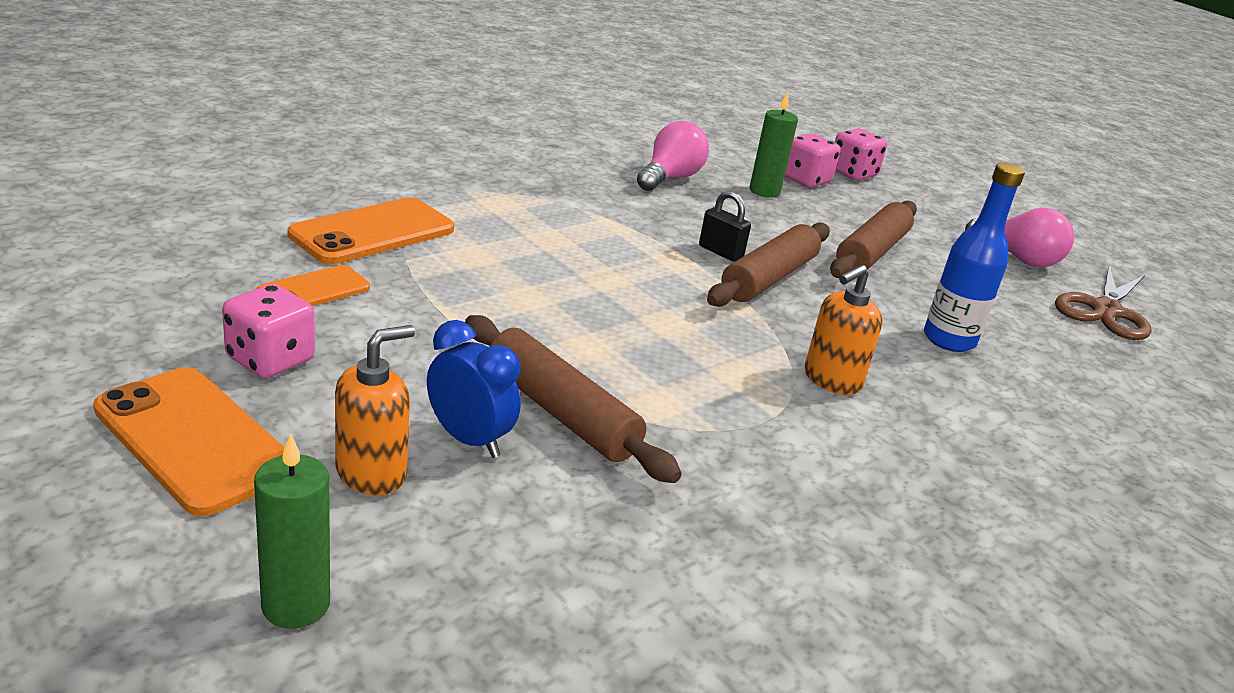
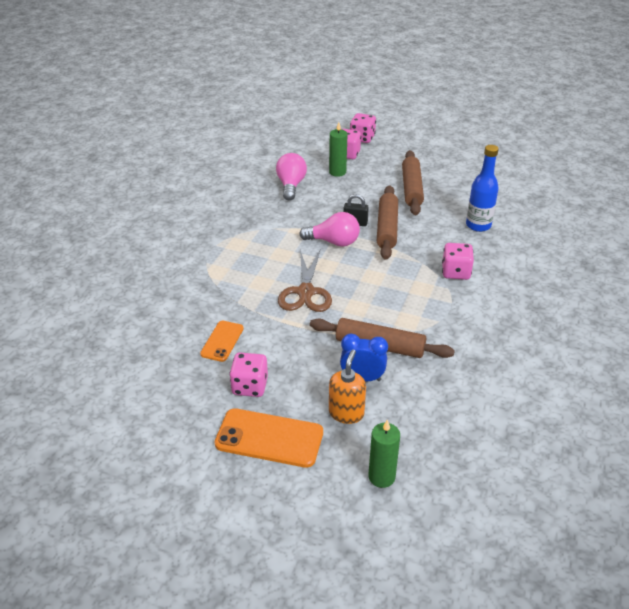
camera: 25 degrees left, 10 degrees up
(373, 232) = (206, 294): orange phone -> none
(831, 380) = (455, 272): orange soap dispenser -> pink dice
(1018, 258) = (467, 160): pink light bulb -> pink light bulb (334, 242)
(1105, 311) = (519, 175): brown scissors -> brown scissors (306, 292)

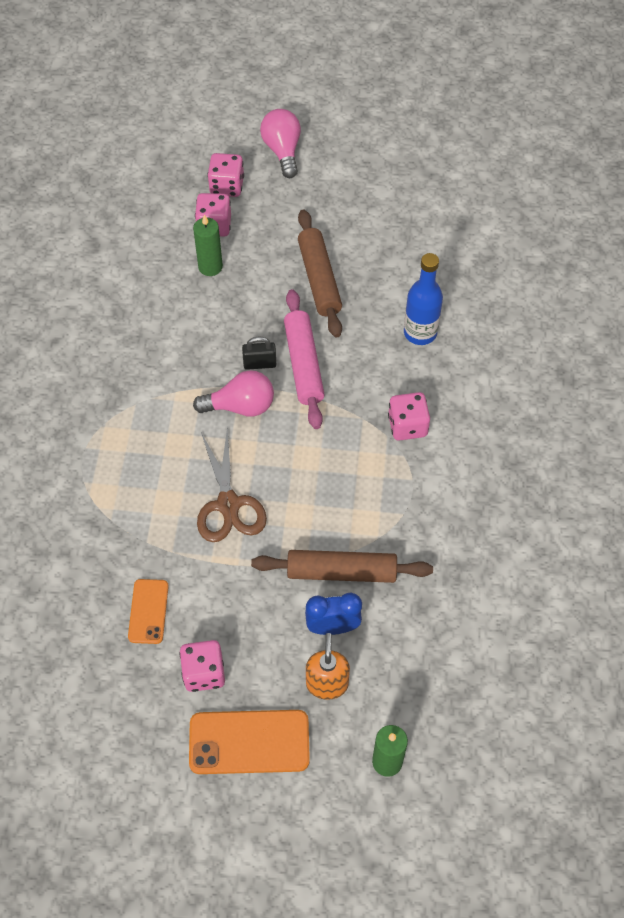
camera: 15 degrees left, 20 degrees up
(291, 185) = (153, 308): pink light bulb -> pink light bulb (282, 151)
(387, 228) = (304, 364): brown rolling pin -> pink rolling pin

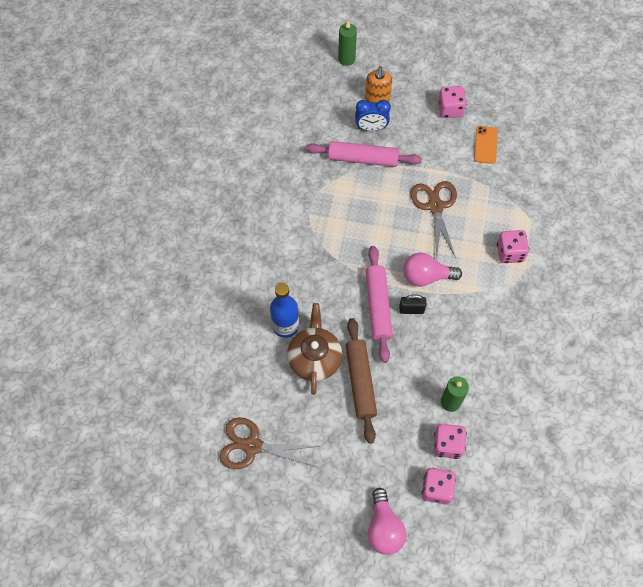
camera: 175 degrees left, 5 degrees up
(249, 742) = (423, 73): orange phone -> none
(341, 571) = (363, 159): brown rolling pin -> pink rolling pin
(378, 300) = (314, 358): none -> brown teapot
(407, 426) = (306, 252): pink dice -> pink dice (510, 252)
(436, 209) = (252, 446): none -> brown scissors

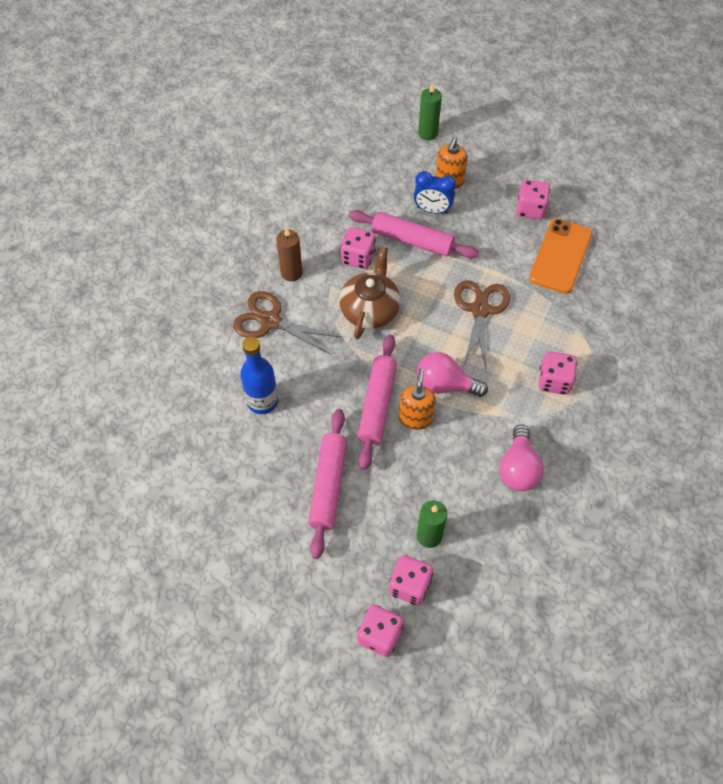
camera: 15 degrees right, 5 degrees down
(252, 446) = (178, 527): brown scissors -> brown scissors (270, 321)
(272, 210) = (291, 273): none -> brown candle
(314, 358) = (284, 445): brown teapot -> brown teapot (370, 309)
(323, 184) = (358, 257): none -> pink dice
(360, 382) = (328, 485): brown rolling pin -> pink rolling pin
(384, 528) = (300, 665): pink light bulb -> pink light bulb (518, 468)
(411, 309) = (415, 418): black padlock -> orange soap dispenser
(485, 145) = (560, 256): orange phone -> orange phone, size x1.68

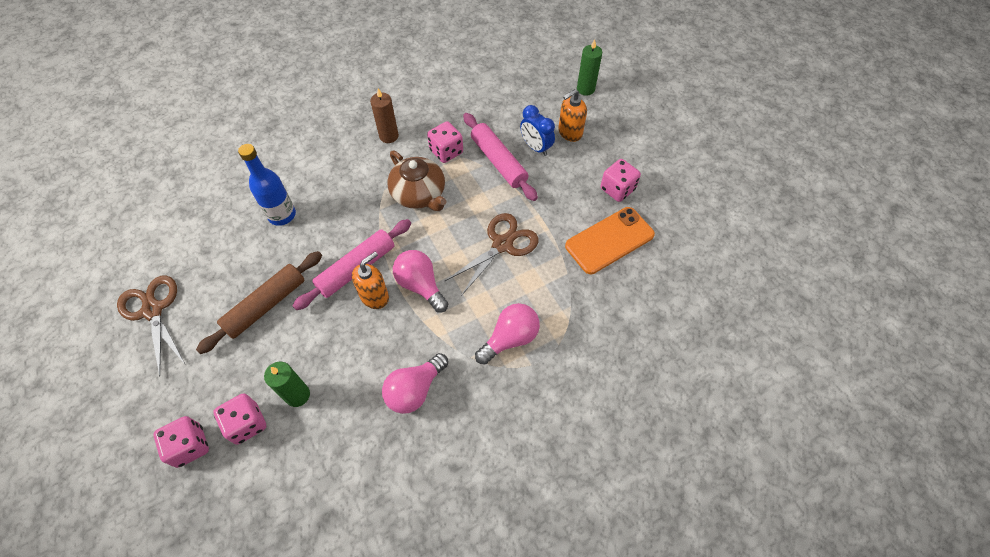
camera: 35 degrees right, 0 degrees up
(270, 321) = (341, 162): brown scissors -> brown scissors (153, 310)
(328, 485) = (265, 305): pink rolling pin -> brown rolling pin
(370, 309) = (419, 194): brown teapot -> brown teapot turned 90 degrees clockwise
(554, 381) = (510, 338): pink dice -> pink light bulb

